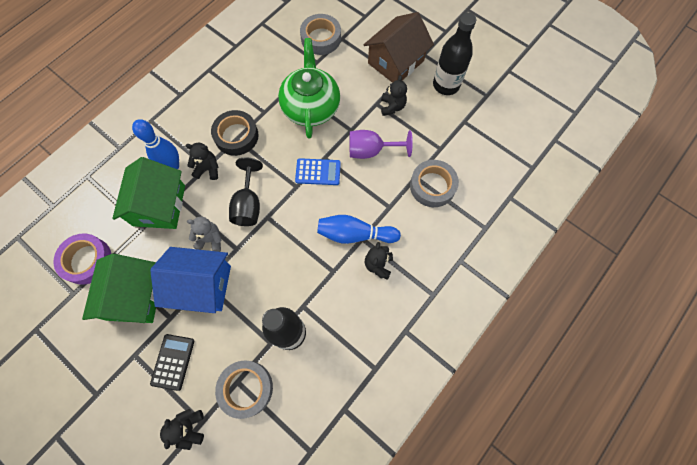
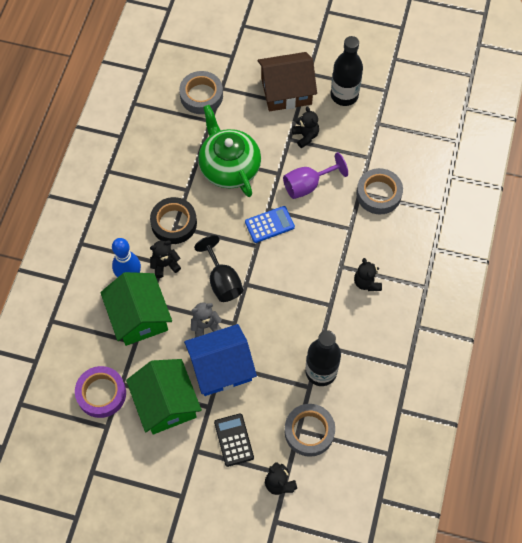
camera: 25 degrees left, 5 degrees down
(355, 234) = (332, 265): blue bowling pin -> none
(396, 62) = (286, 91): brown house -> brown house turned 60 degrees clockwise

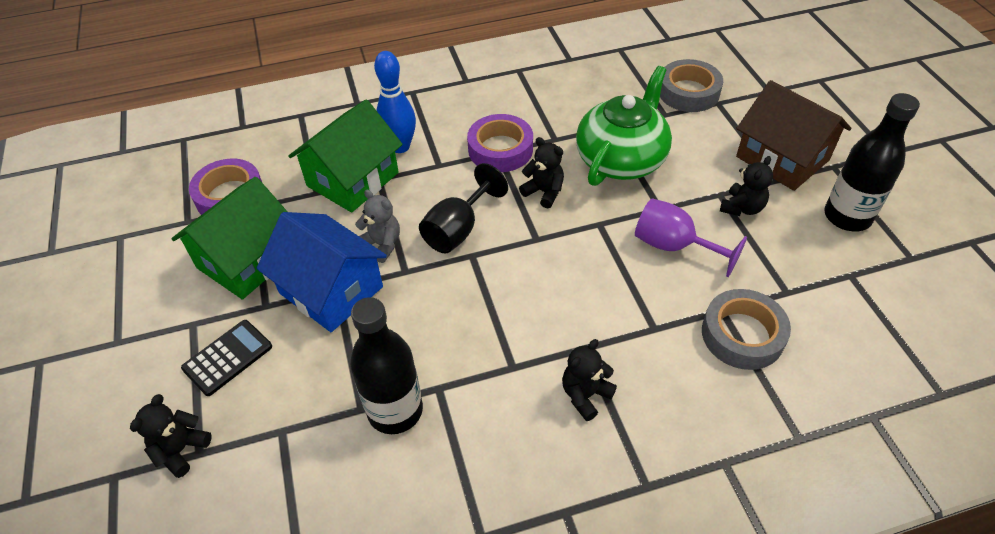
camera: 60 degrees right, 15 degrees down
(165, 265) = (439, 168): black teddy bear -> black teddy bear (544, 192)
(174, 223) = (500, 149): black tape -> purple tape
(269, 225) = (578, 236): blue calculator -> none
(309, 431) = (286, 446): grey tape -> none

